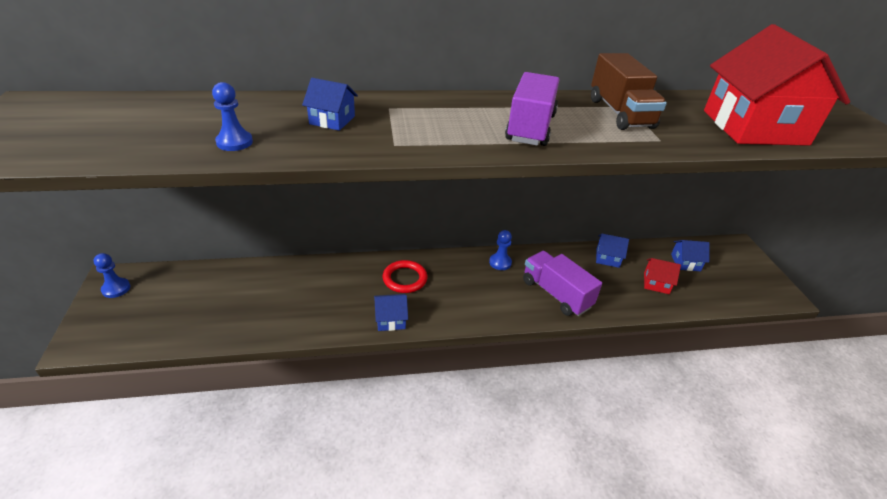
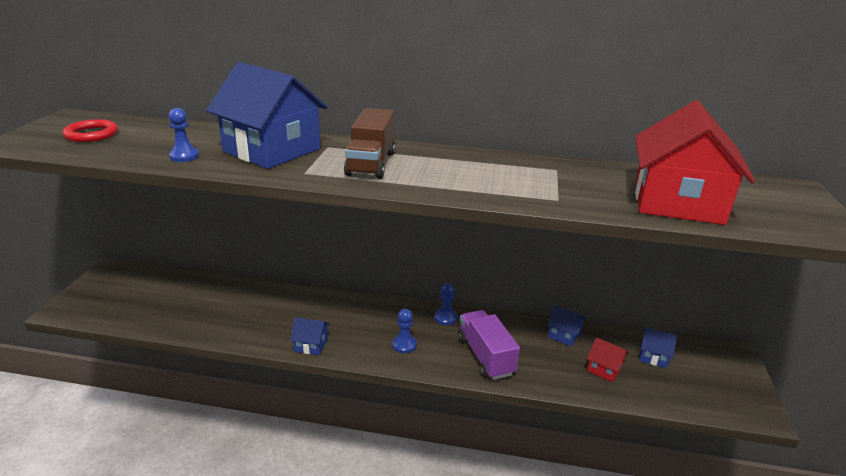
camera: 20 degrees right, 10 degrees down
(116, 289) = (110, 277): blue pawn -> blue pawn (404, 345)
(332, 120) = (272, 150): blue house -> blue house, size x2.35
(405, 279) = (345, 314): red ring -> red ring (91, 134)
(530, 128) = (437, 175): purple truck -> none
(620, 113) = (541, 174): brown truck -> brown truck (371, 164)

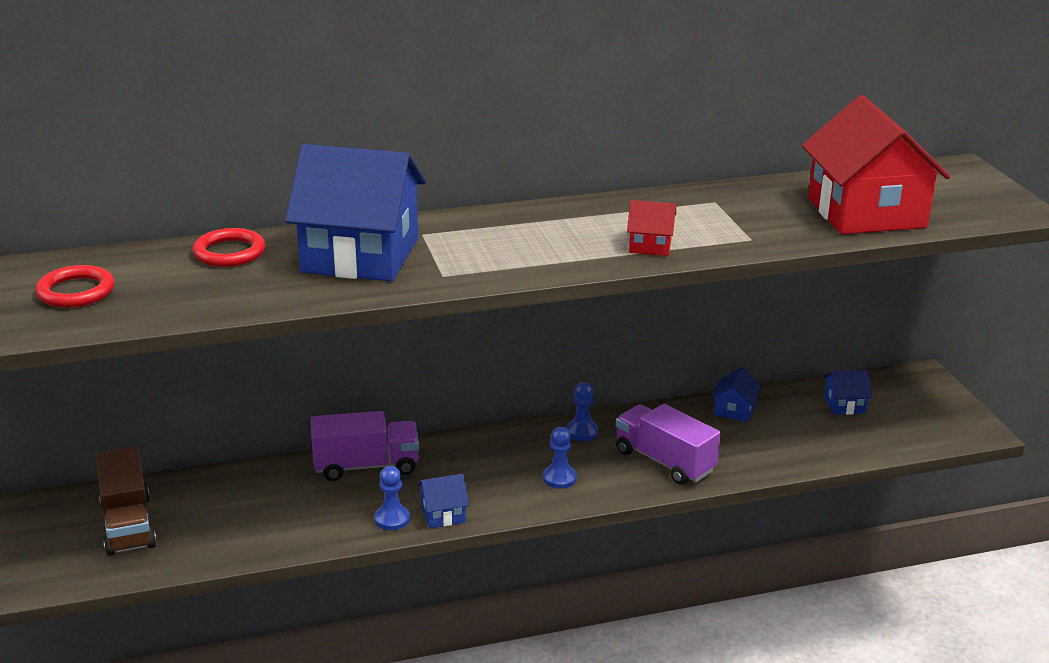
camera: 25 degrees left, 0 degrees up
(184, 156) = (261, 291): blue pawn -> blue pawn (392, 519)
(202, 133) = (229, 252): none -> red ring
(296, 299) = (366, 466): none -> purple truck
(371, 164) = (505, 244): brown truck -> brown truck (128, 524)
(564, 335) = (734, 410): blue house -> blue house turned 75 degrees counterclockwise
(604, 369) = (803, 434): red house -> red house (650, 245)

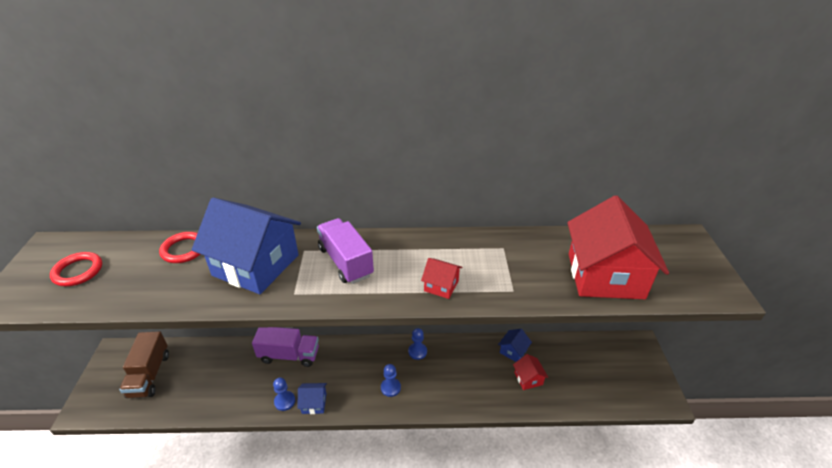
camera: 15 degrees right, 10 degrees up
(664, 461) = (457, 386): purple truck -> purple truck (345, 262)
(770, 437) = (528, 378): none -> red house
(844, 405) = (583, 359): blue house -> none

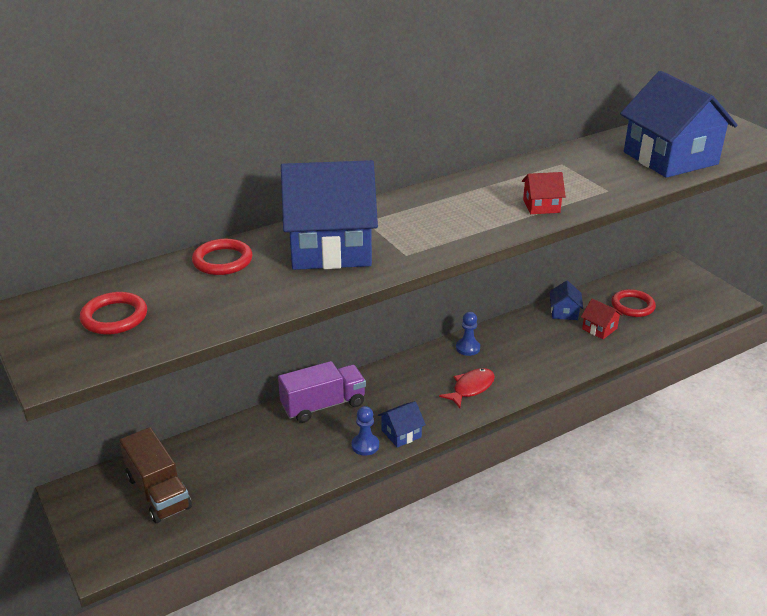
camera: 30 degrees left, 5 degrees down
(345, 262) = (424, 217): purple truck -> none
(390, 388) = (471, 388): blue pawn -> red fish
(573, 369) = (632, 306): none -> red ring
(605, 275) = (670, 158): red house -> blue house

